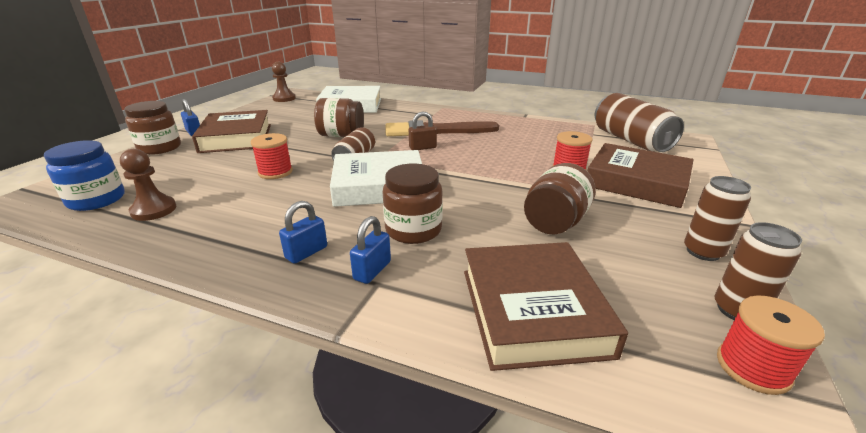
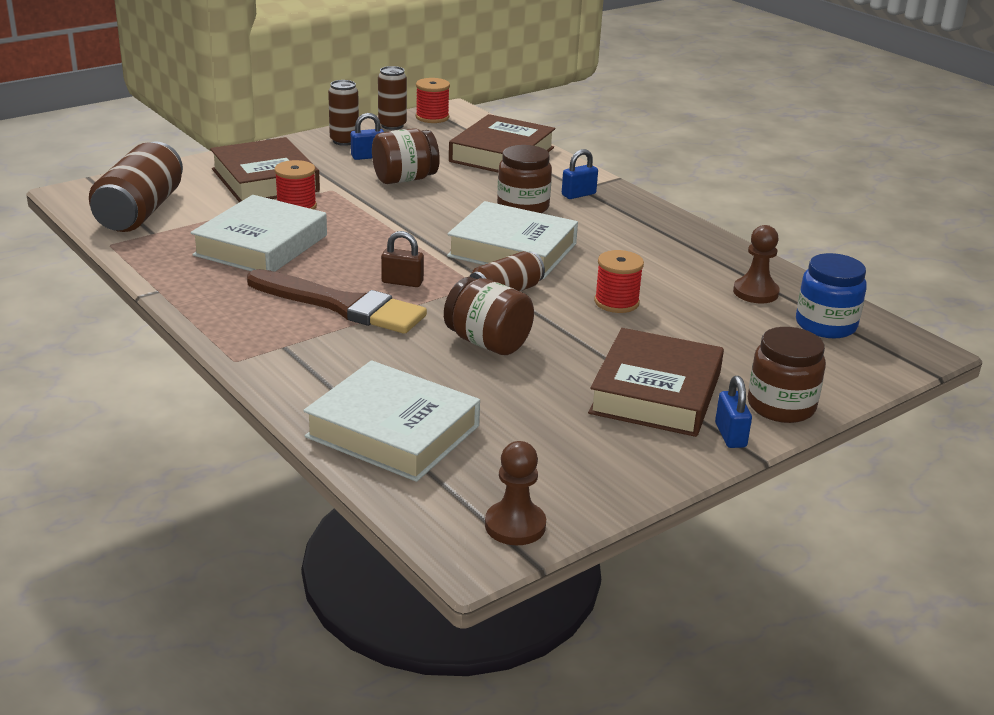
camera: 150 degrees left, 0 degrees up
(306, 252) = (619, 217): blue padlock -> blue padlock (368, 157)
(530, 143) = (261, 245): none -> white book

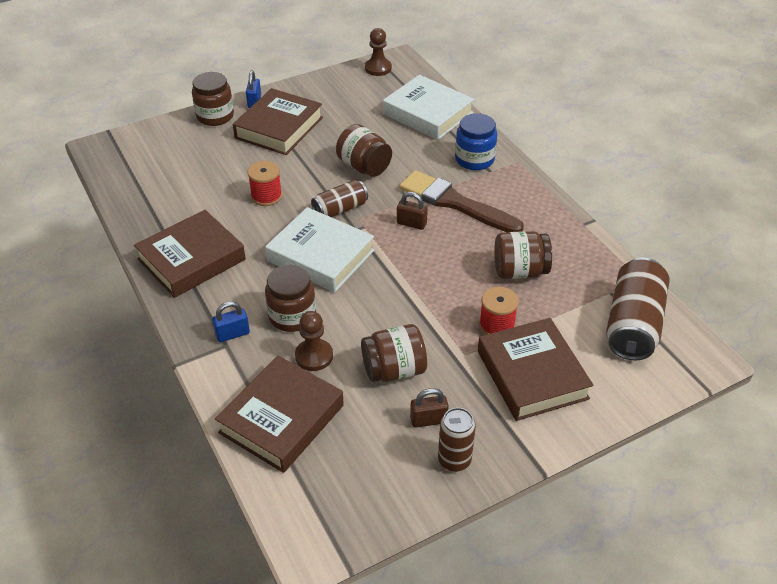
camera: 170 degrees left, 15 degrees up
(261, 245) = (519, 271): white book -> brown jar
(368, 157) = (428, 420): blue padlock -> brown padlock
(392, 125) = (395, 502): brown can -> none
(432, 117) = (341, 526): red spool -> none
(667, 242) = (191, 259): none -> brown book
(755, 292) = (163, 200): brown pawn -> brown pawn (314, 356)
(825, 325) = (139, 169): blue jar -> blue jar (474, 159)

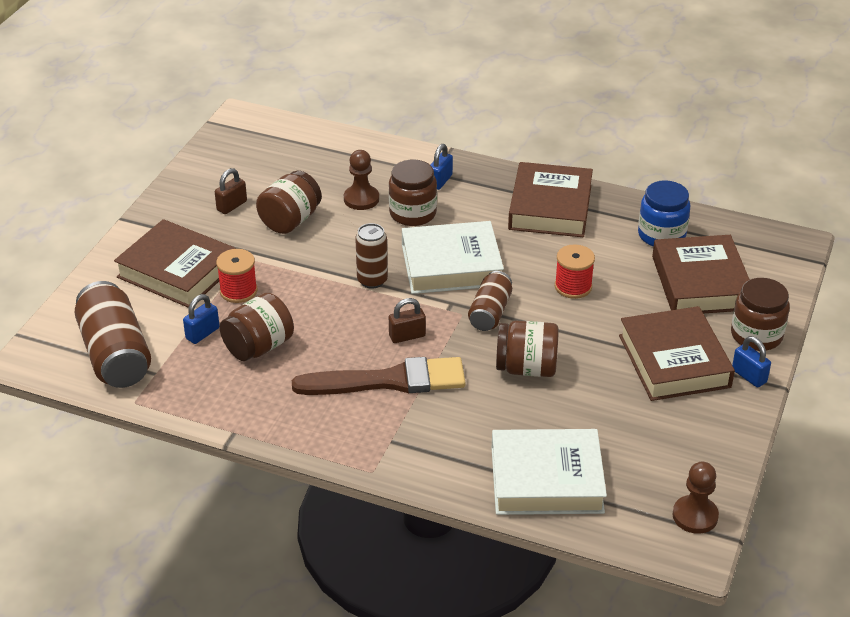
camera: 140 degrees right, 5 degrees down
(281, 419) = (336, 158): brown book -> brown book (700, 283)
(454, 460) = (191, 194): brown can -> brown can (372, 280)
(474, 159) = (423, 445): blue jar -> blue jar (661, 235)
(553, 304) = (202, 333): none -> blue padlock

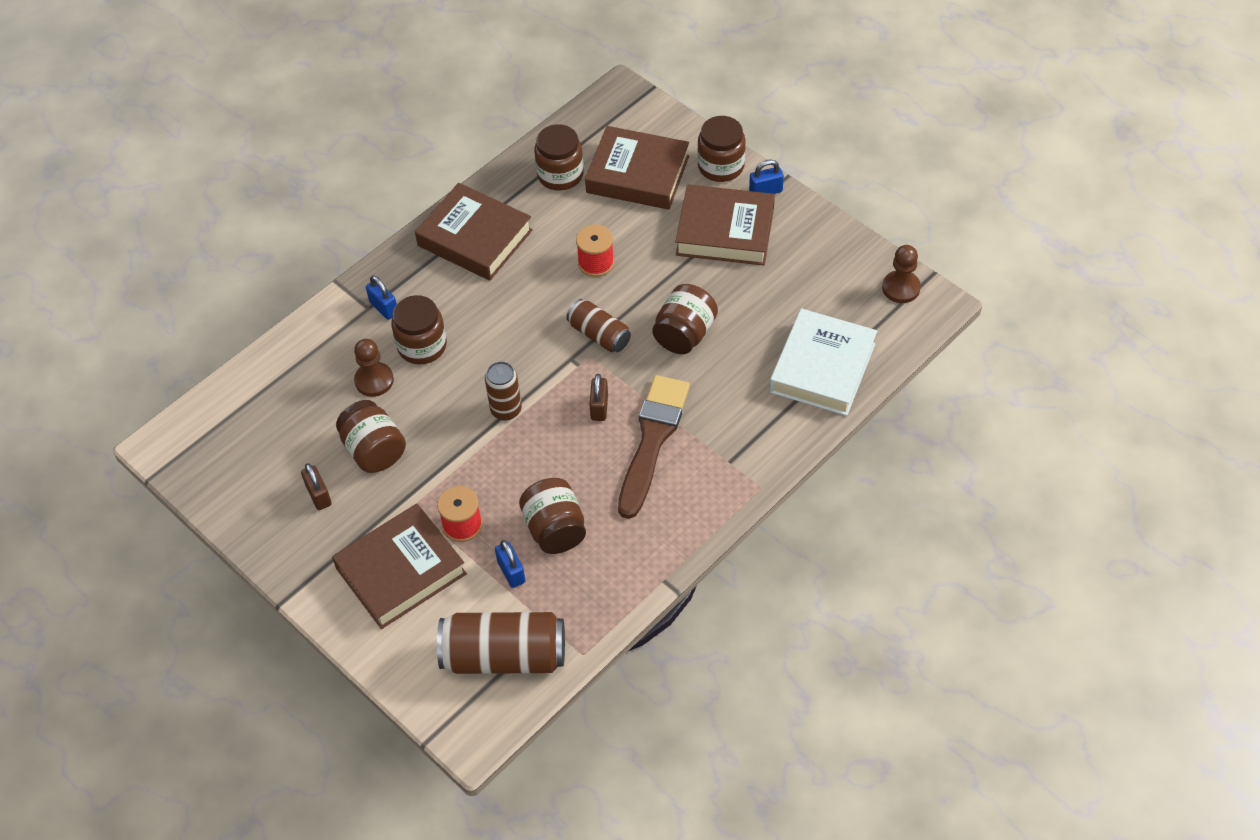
camera: 65 degrees left, 15 degrees up
(451, 265) = (517, 341): white book -> none
(661, 235) = (560, 175): blue jar -> brown jar

